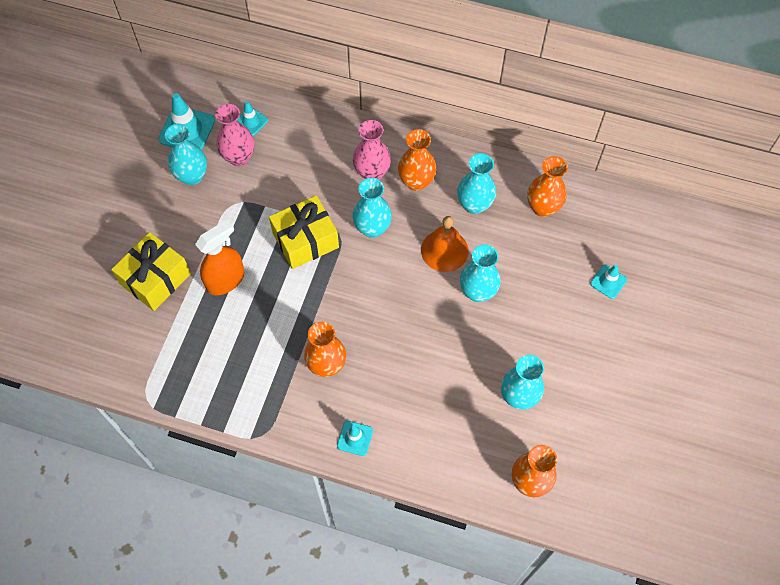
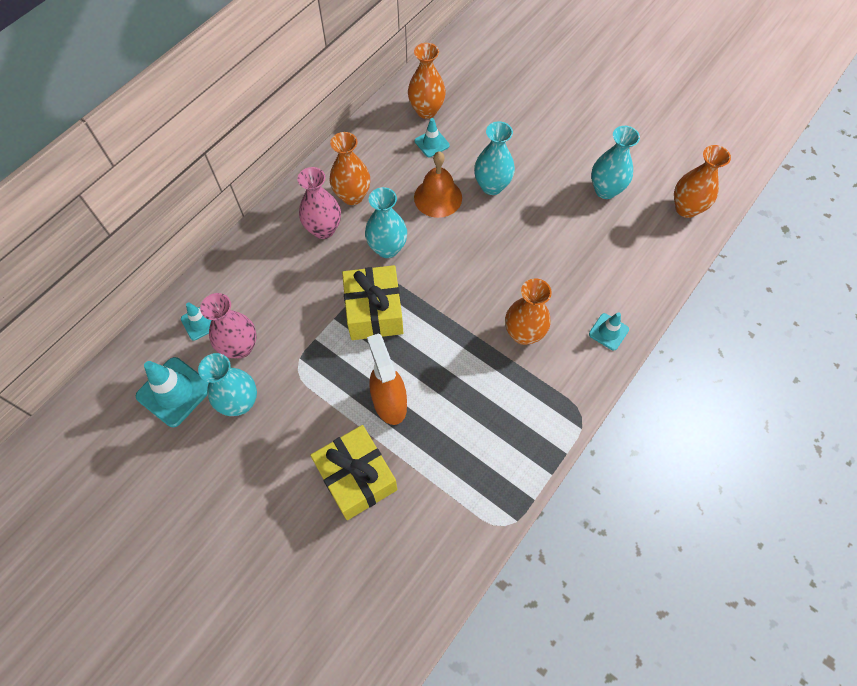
camera: 70 degrees left, 0 degrees up
(474, 205) = (400, 159): turquoise vase -> none
(608, 282) = (518, 92): turquoise traffic cone -> turquoise traffic cone (432, 143)

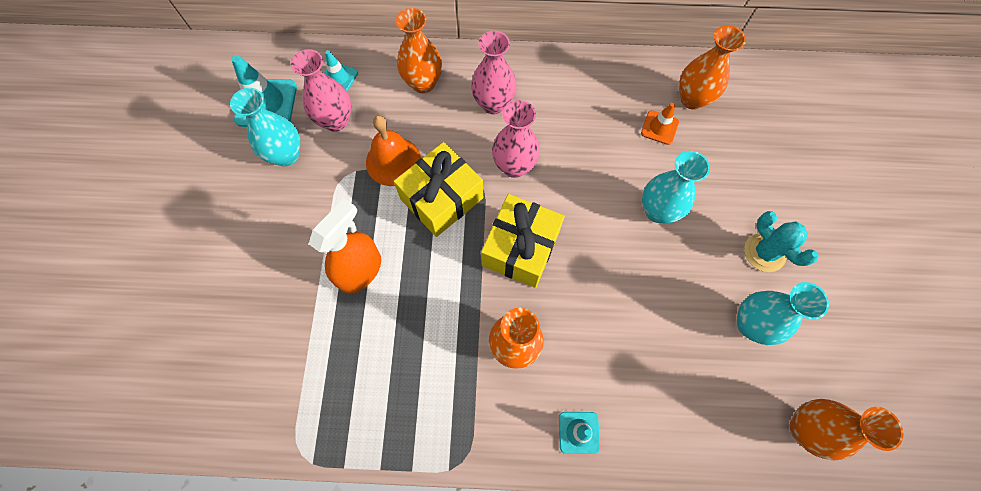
camera: 55 degrees right, 5 degrees up
(352, 196) = (545, 102): orange vase -> orange vase (423, 83)
(356, 477) = (273, 291): yellow gift -> yellow gift (520, 248)
(387, 248) = (514, 166): turquoise vase -> pink vase
(432, 143) = (659, 127): turquoise traffic cone -> orange traffic cone
(438, 197) = (603, 172): orange bell -> orange bell (393, 161)
(565, 150) = (764, 252): none -> turquoise cactus

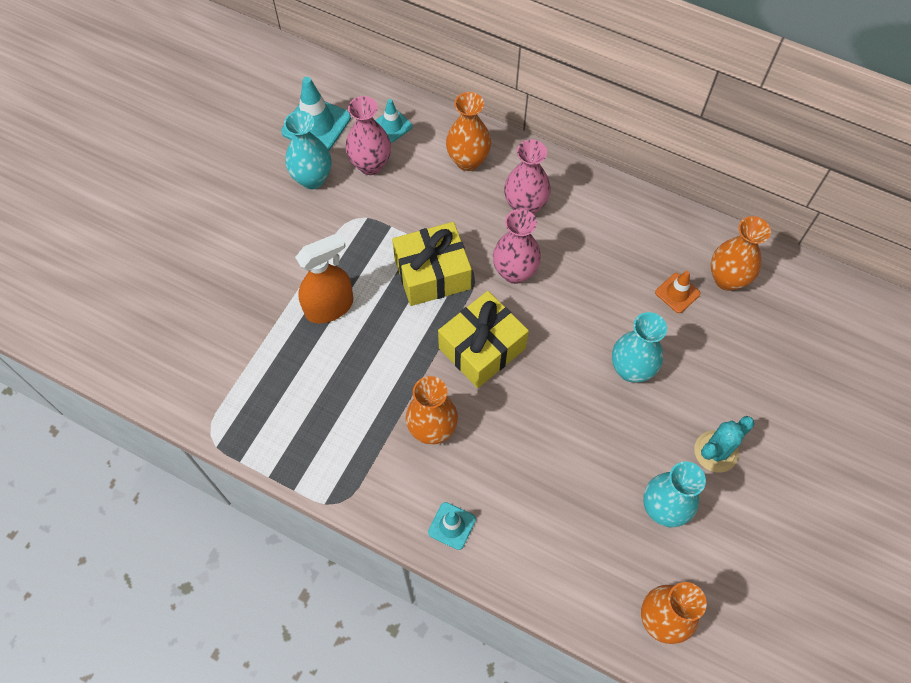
camera: 25 degrees right, 5 degrees down
(393, 161) = (405, 222): orange bell -> none
(764, 252) = (716, 451): turquoise cactus -> turquoise cactus turned 60 degrees clockwise

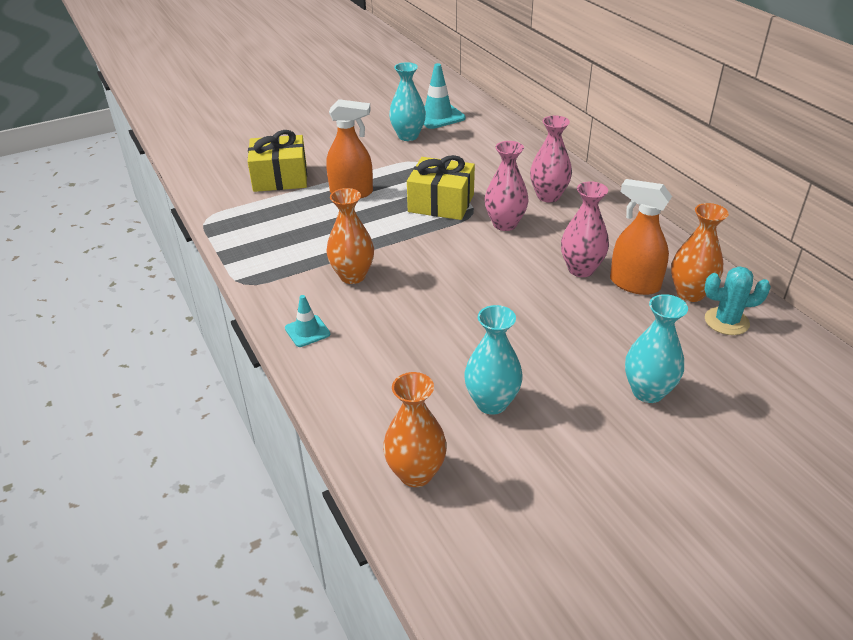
camera: 35 degrees right, 25 degrees down
(370, 165) = (454, 142): pink vase -> pink vase (581, 269)
(392, 125) = (489, 131): turquoise traffic cone -> none
(468, 161) = (527, 162): orange vase -> none
(482, 348) = (437, 251): yellow gift -> yellow gift (280, 178)
(631, 369) = (548, 310): turquoise vase -> turquoise vase (647, 392)
(677, 293) = (634, 284): orange traffic cone -> orange spray bottle
(716, 451) = (578, 390): turquoise cactus -> turquoise cactus (726, 321)

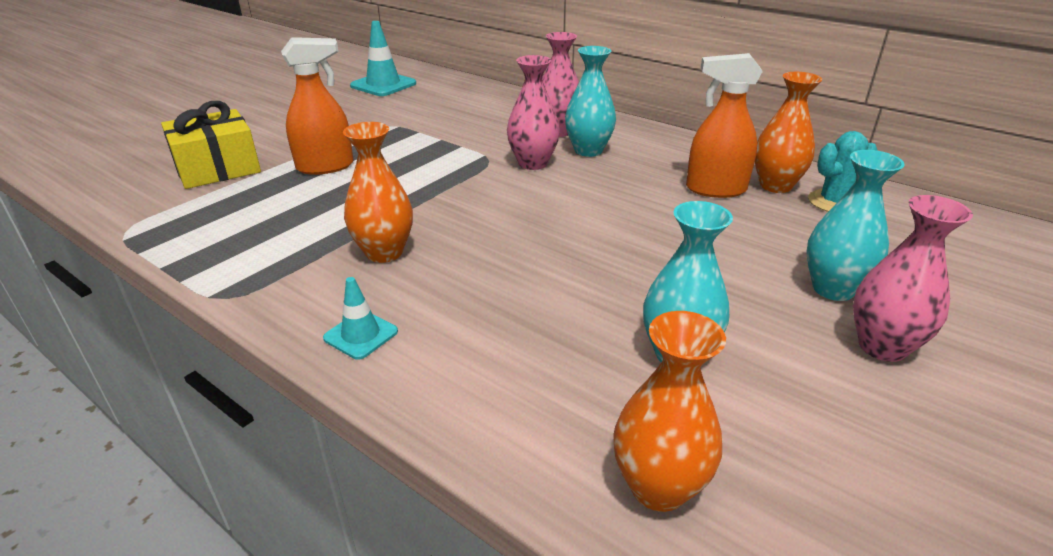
camera: 25 degrees left, 5 degrees down
(408, 136) = (361, 106): turquoise vase -> turquoise vase (588, 150)
(441, 203) = (444, 157): yellow gift -> none
(581, 269) = (650, 188): pink vase -> pink vase (882, 347)

